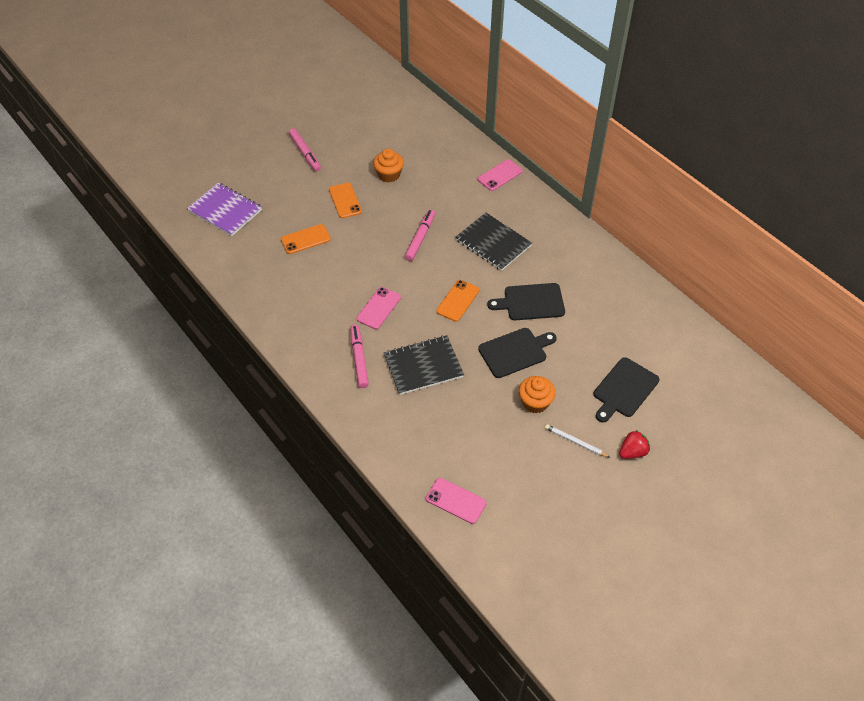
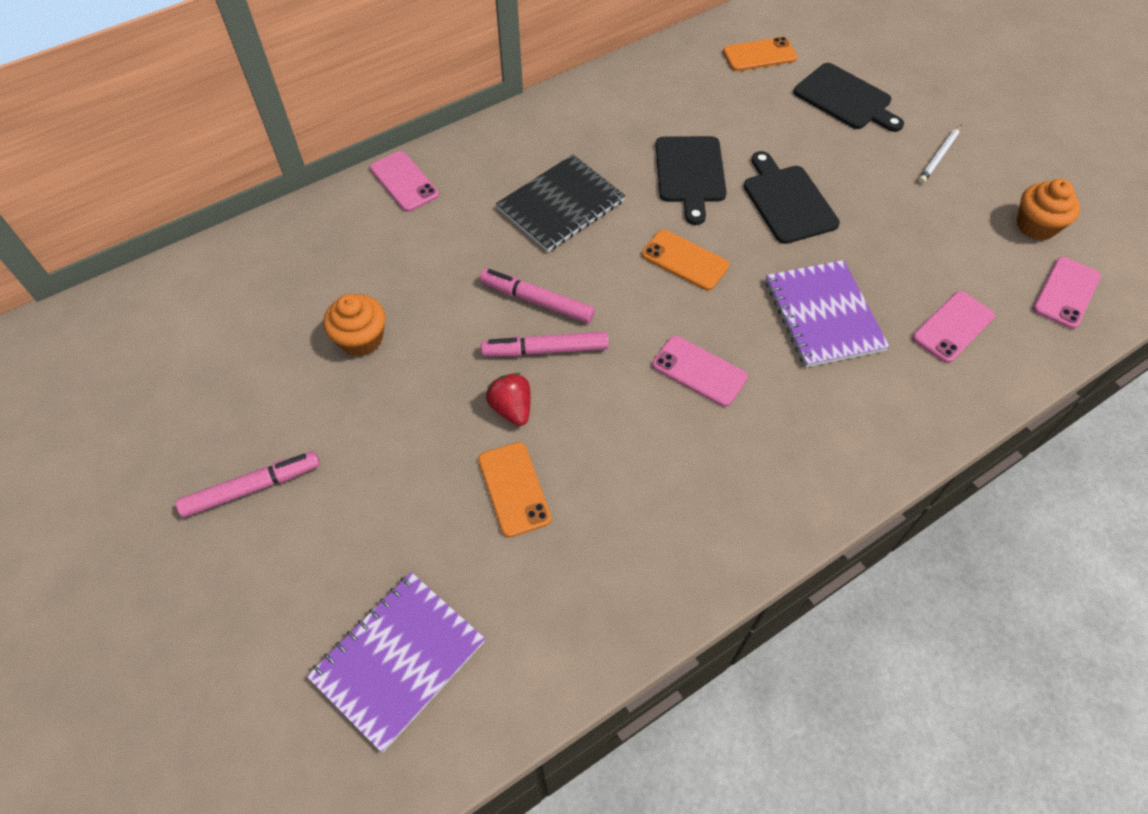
camera: 85 degrees left, 5 degrees up
(345, 200) = (416, 415): orange phone -> orange phone (759, 55)
(359, 359) = (814, 405): pink marker -> pink marker (545, 350)
(420, 432) = (953, 327): none -> pink phone
(423, 366) = (823, 315): black notebook -> purple notebook
(535, 402) = (878, 189): orange cupcake -> orange cupcake (1036, 226)
(632, 452) = (945, 105): red strawberry -> red strawberry (512, 408)

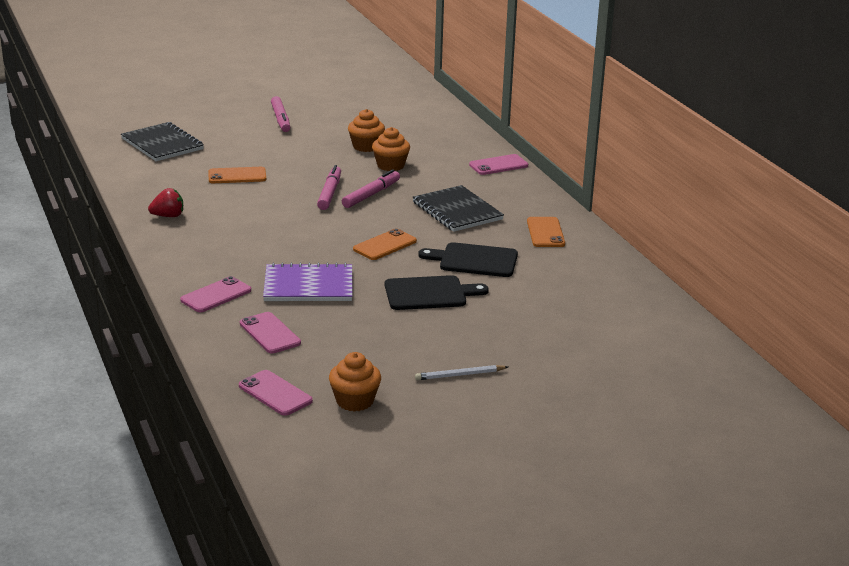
camera: 100 degrees right, 30 degrees down
(398, 660) = (162, 144): purple notebook -> black notebook
(429, 296) = (390, 165): none -> orange cupcake
(512, 408) = (291, 180): red strawberry -> red strawberry (168, 216)
(699, 371) = (286, 236): pink phone -> pink phone (216, 295)
(759, 55) = (623, 315): orange phone -> orange phone (545, 233)
(845, 99) = (551, 345): black cutting board -> none
(939, 156) = (460, 375): white pencil -> white pencil turned 60 degrees counterclockwise

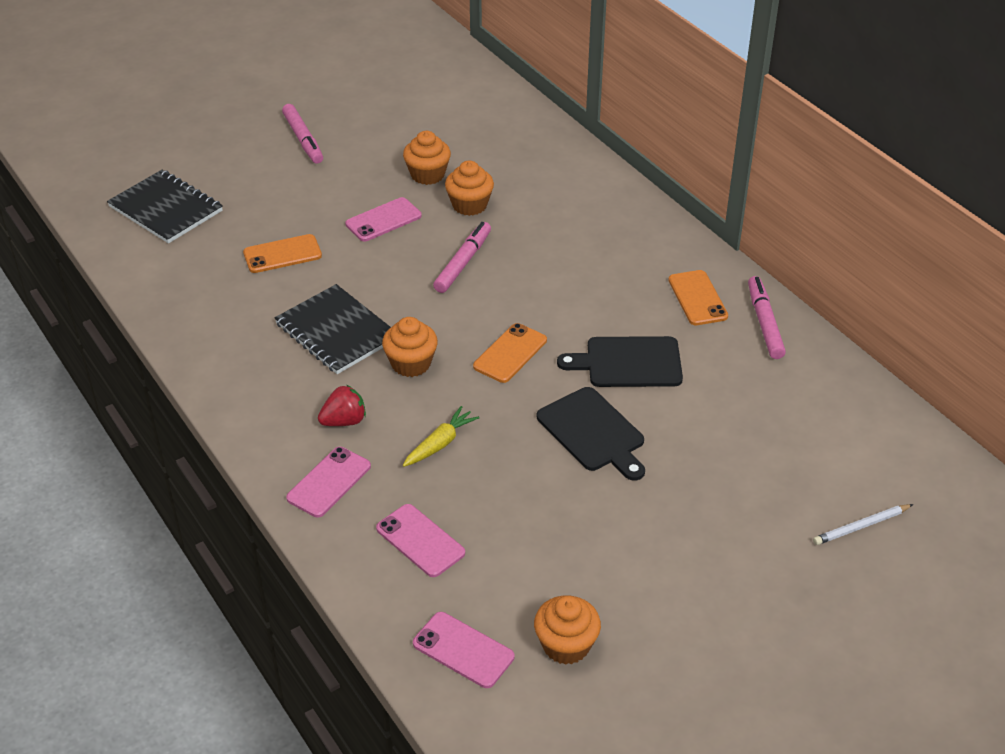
camera: 10 degrees left, 15 degrees up
(168, 216) = (218, 344): red strawberry -> red strawberry (344, 421)
(306, 242) = (411, 363): none -> orange cupcake
(308, 286) = (440, 444): purple notebook -> yellow carrot
(330, 193) = (410, 268): pink marker -> pink marker (764, 323)
(429, 293) = (593, 432): black cutting board -> black cutting board turned 75 degrees clockwise
(457, 211) = (578, 276): black notebook -> black notebook (337, 331)
(460, 375) = (678, 573): white pencil -> white pencil (861, 526)
(498, 165) = (601, 184): pink phone -> pink phone (383, 220)

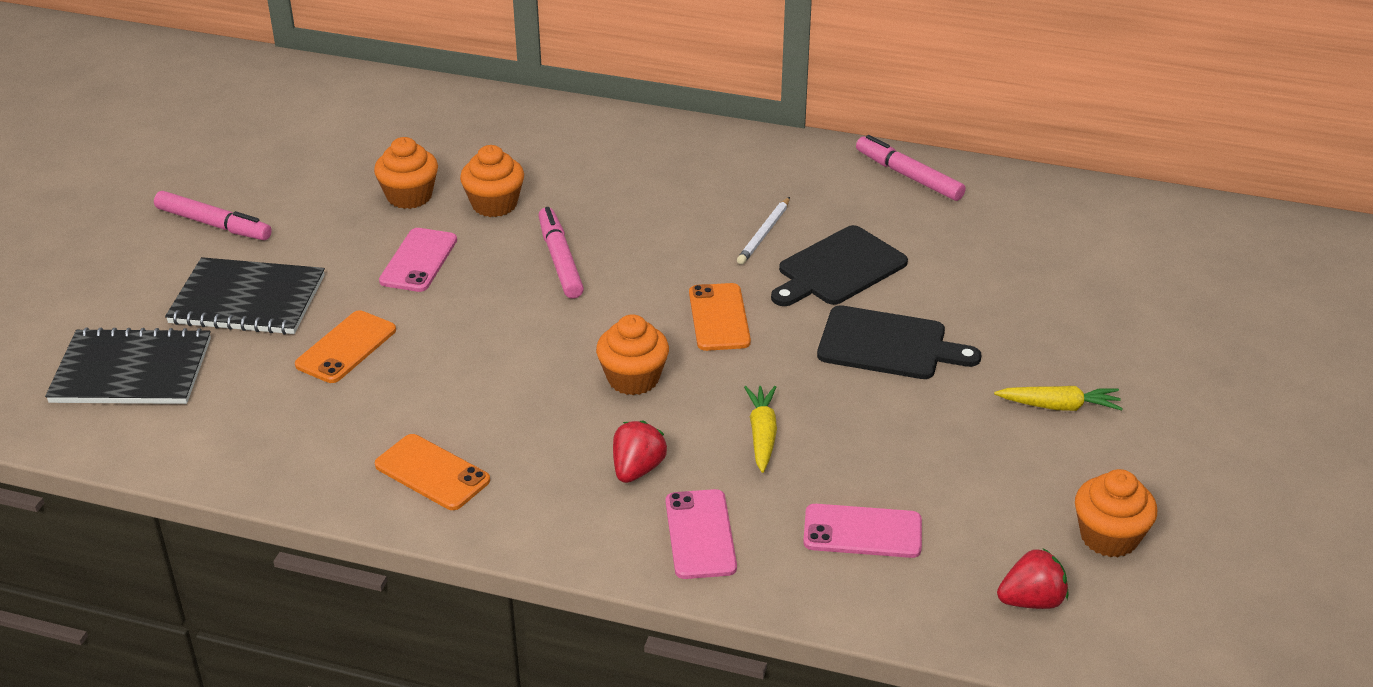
camera: 40 degrees left, 5 degrees down
(337, 331) = (512, 390): black notebook -> black notebook (247, 300)
(463, 650) = (1031, 601): pink phone -> red strawberry
(651, 541) = (1058, 406): none -> yellow carrot
(697, 298) = (825, 184): orange phone -> orange phone (432, 473)
(861, 526) = (1196, 297): white pencil -> white pencil (764, 233)

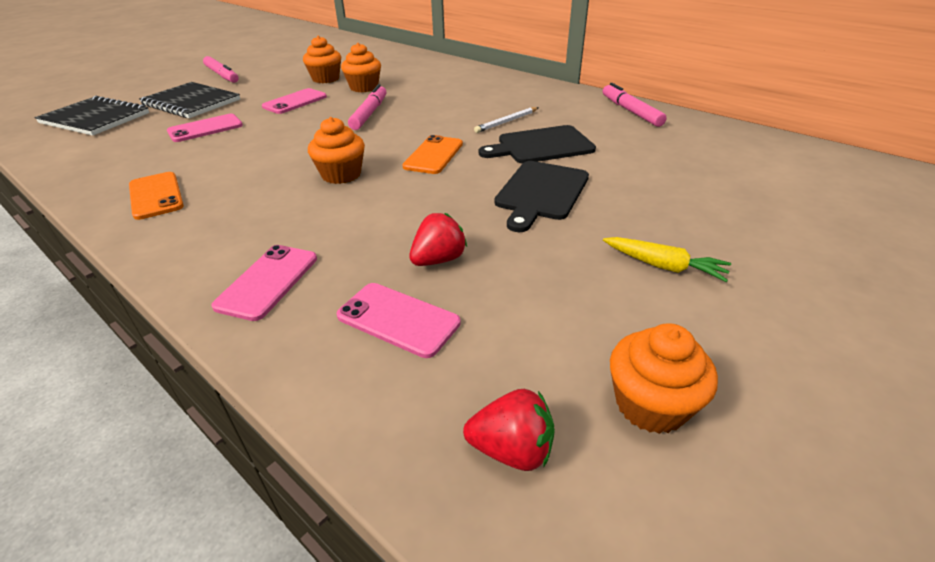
camera: 25 degrees right, 0 degrees up
(346, 347) = (205, 128): orange phone -> pink phone
(637, 469) = (279, 226): red strawberry -> red strawberry (438, 260)
(762, 435) = (390, 226): yellow carrot -> none
(888, 344) = (541, 192): black cutting board -> black cutting board turned 75 degrees clockwise

